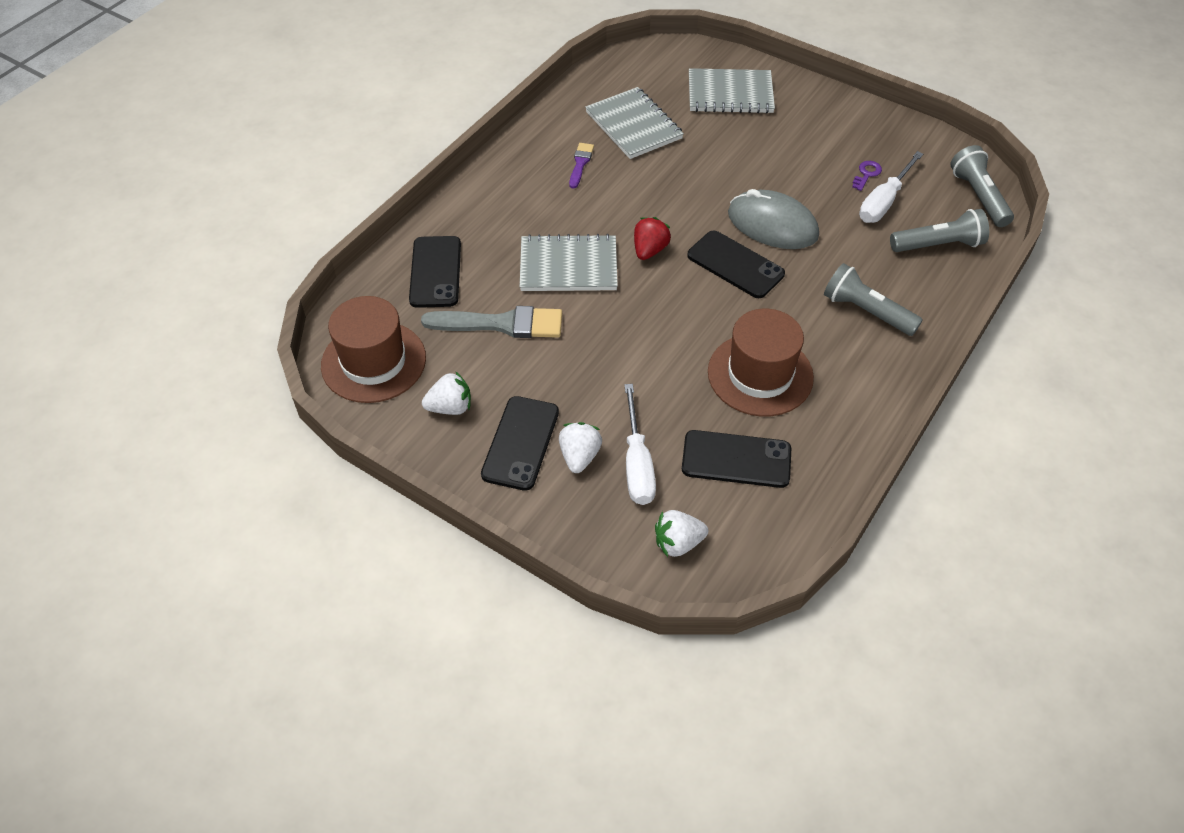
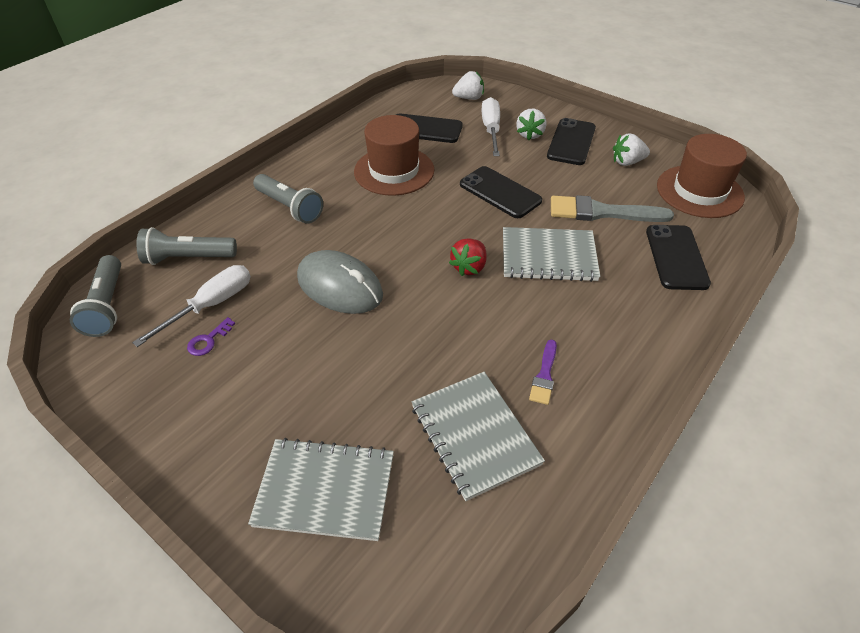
camera: 175 degrees left, 5 degrees down
(735, 265) = (389, 250): black phone -> black phone (500, 192)

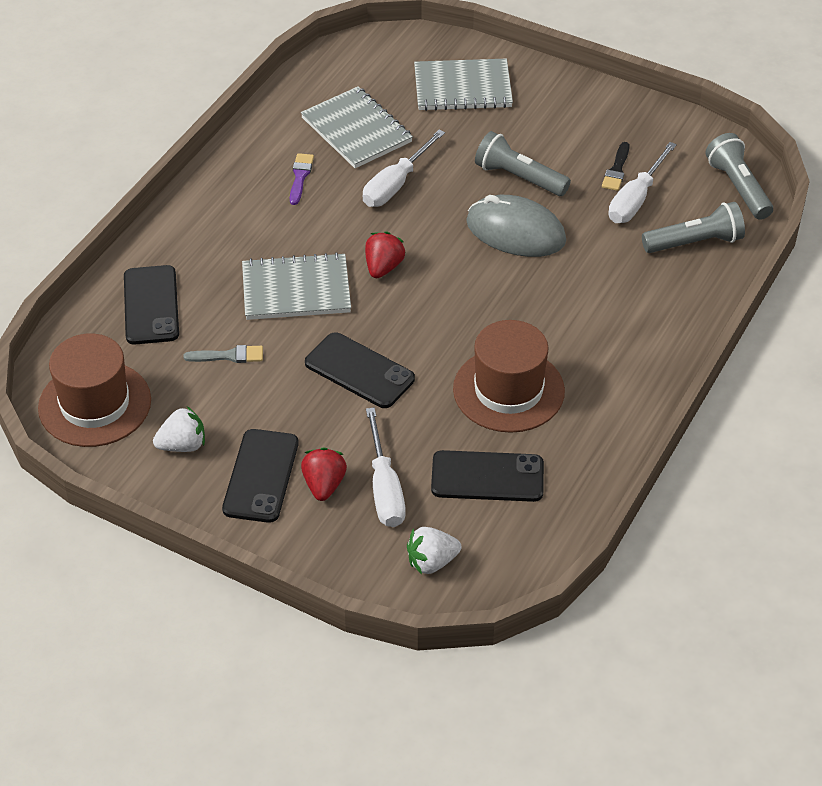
camera: 170 degrees right, 0 degrees up
(208, 340) = (616, 170): purple key -> black brush
(290, 207) = (619, 318): grey flashlight -> grey flashlight (519, 178)
(441, 352) = (396, 184): none -> white screwdriver
(530, 134) = (324, 485): white strawberry -> red strawberry
(602, 212) = (229, 356): grey brush -> grey brush, size x0.52

